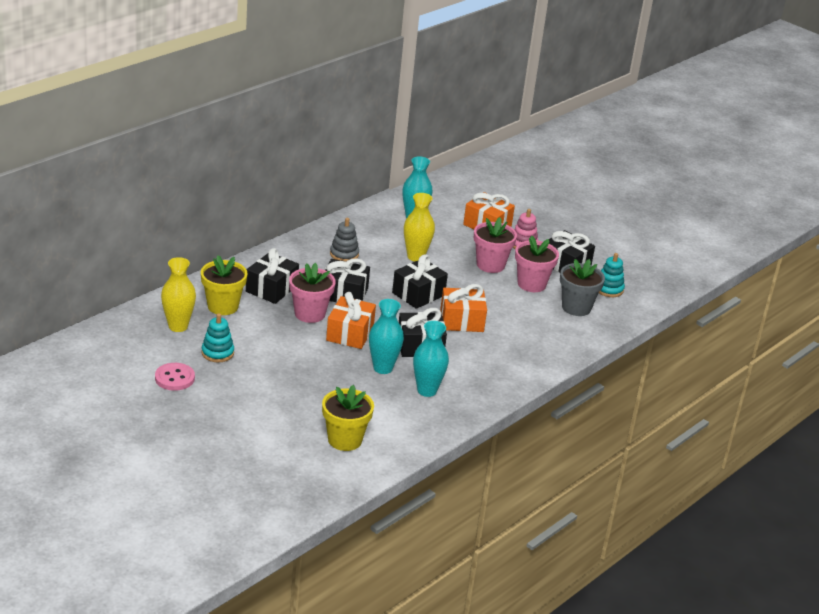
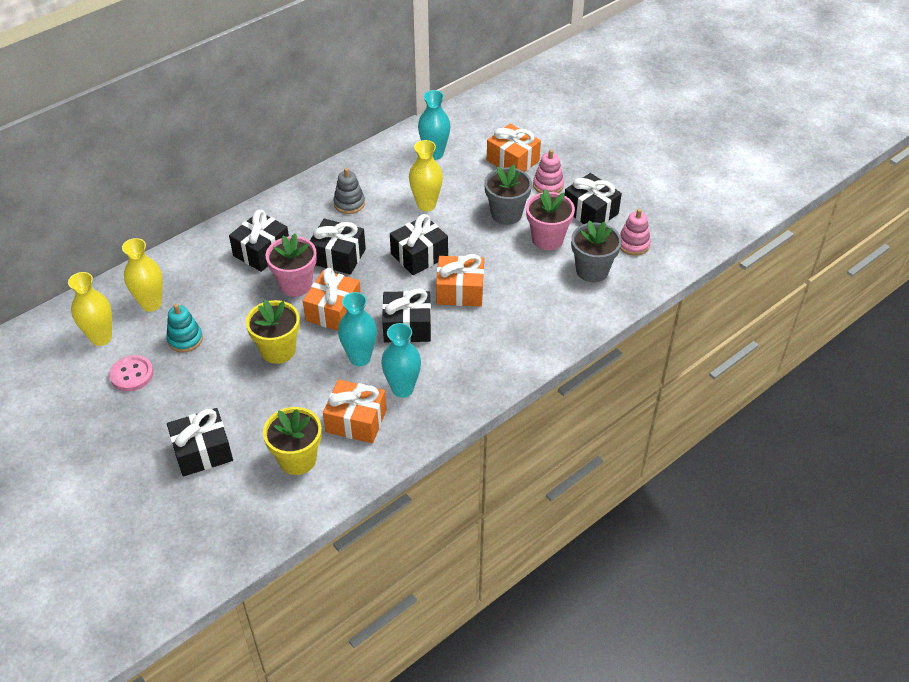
camera: 10 degrees right, 15 degrees up
(137, 351) = (101, 338): none -> yellow vase
(223, 306) = (205, 276): yellow flower pot -> yellow flower pot (278, 350)
(257, 434) = (203, 451): none -> black gift
(391, 413) = (356, 421): none -> orange gift
(490, 265) = (506, 214): pink flower pot -> grey flower pot
(609, 289) = (633, 244): turquoise stacking toy -> pink stacking toy

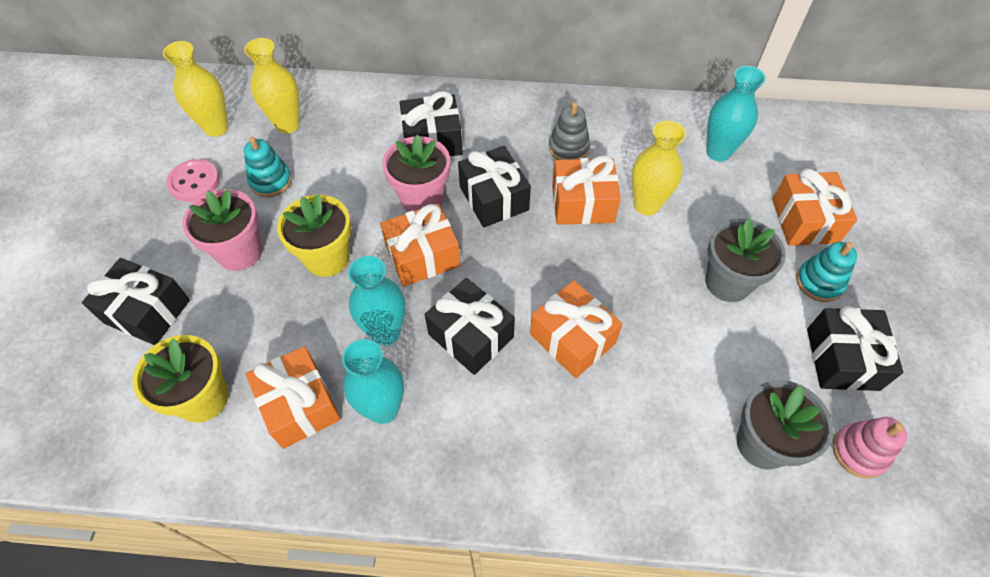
camera: 45 degrees right, 10 degrees up
(391, 226) = (582, 203): none -> orange gift
(419, 255) = (575, 259): black gift -> none
(547, 239) = (746, 353): pink flower pot -> pink flower pot (240, 252)
(548, 185) = (819, 282): pink stacking toy -> turquoise stacking toy

